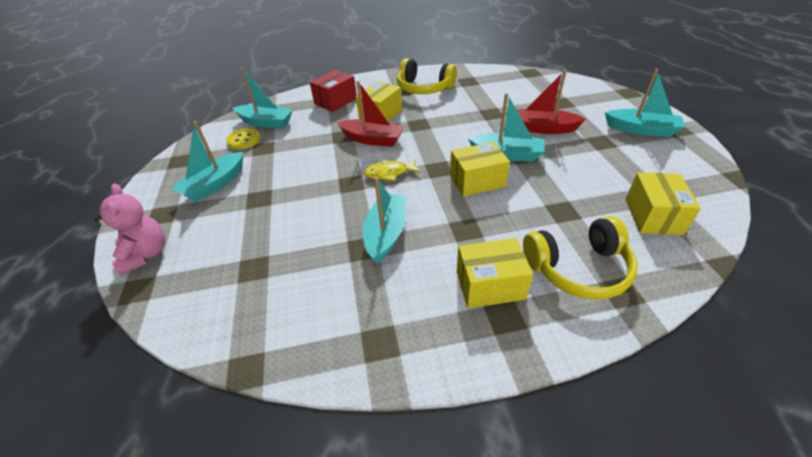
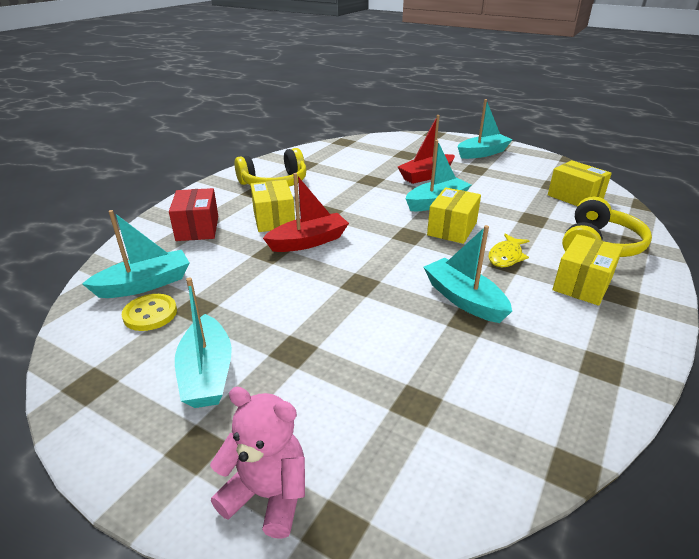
camera: 50 degrees left, 10 degrees down
(389, 173) = (378, 258): yellow fish -> yellow fish (506, 256)

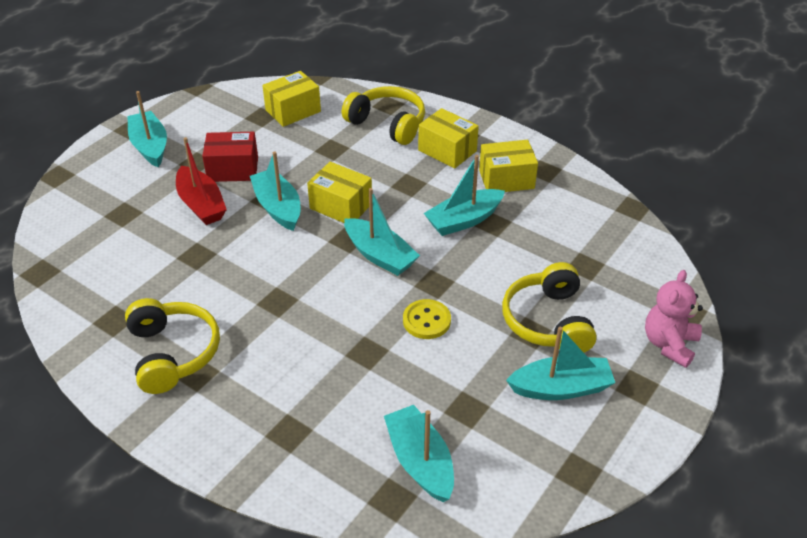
camera: 85 degrees left, 10 degrees up
(150, 314) = (476, 446): yellow button -> yellow button (426, 321)
(197, 228) = (293, 428): red box -> red box (233, 169)
(274, 219) = (285, 351): yellow box -> yellow box (506, 179)
(308, 242) = (347, 319): red boat -> none
(310, 365) = (548, 321): none -> yellow headphones
(391, 252) = (380, 255): none -> turquoise boat
(506, 256) = (399, 181): yellow fish -> none

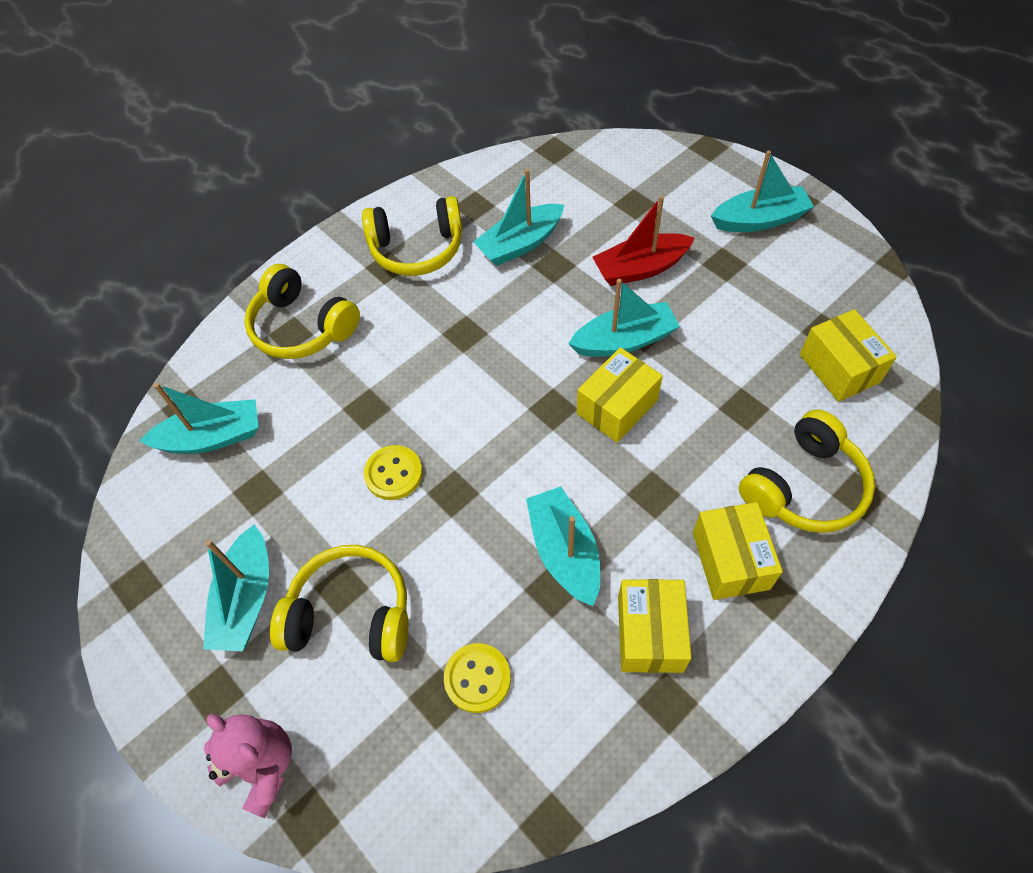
camera: 105 degrees right, 15 degrees up
(233, 169) = (706, 298): red box -> none
(279, 424) = (302, 327): none -> yellow headphones
(380, 255) = (515, 439): turquoise boat -> turquoise boat (520, 244)
(447, 150) = (730, 560): yellow box -> yellow box turned 60 degrees counterclockwise
(565, 249) = (477, 678): none -> yellow button

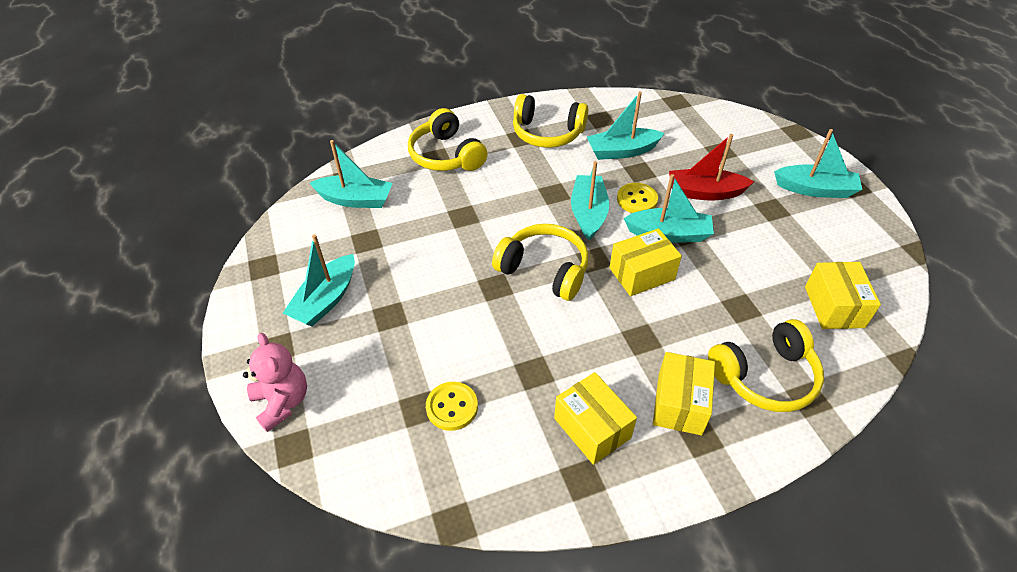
camera: 20 degrees right, 10 degrees down
(351, 614) = (387, 334): yellow headphones -> yellow headphones (544, 270)
(393, 473) = (461, 261): yellow button -> yellow button (637, 200)
(564, 551) = (555, 351): turquoise boat -> turquoise boat (588, 213)
(649, 633) = (592, 428): yellow box -> yellow box turned 60 degrees counterclockwise

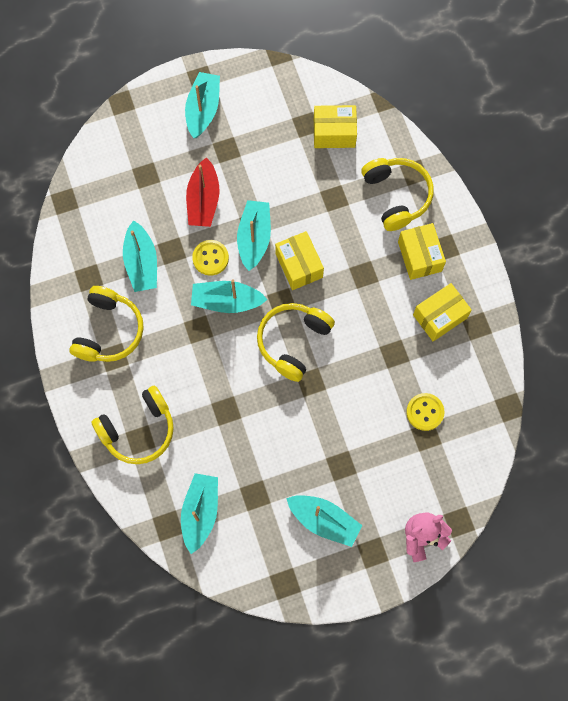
camera: 90 degrees left, 25 degrees up
(679, 404) = (419, 256): yellow box -> yellow box turned 60 degrees clockwise

